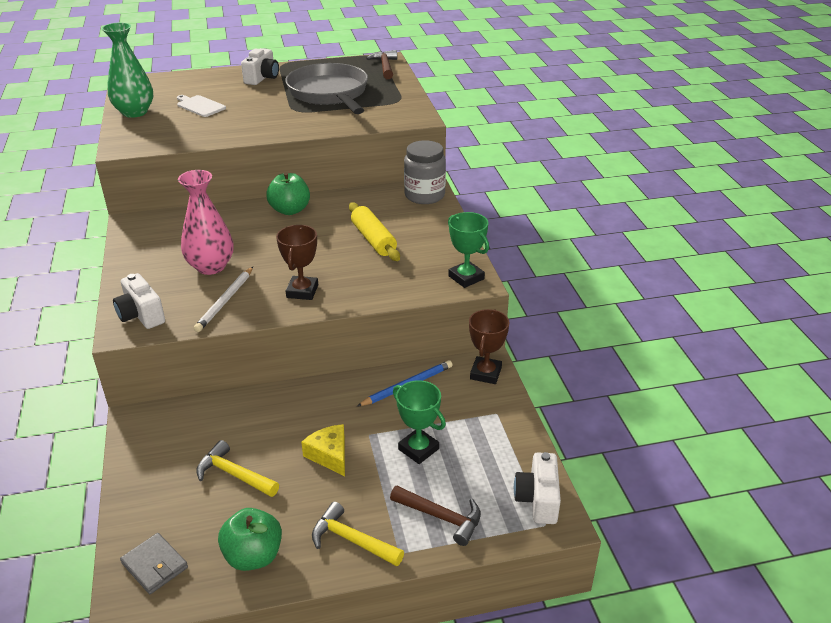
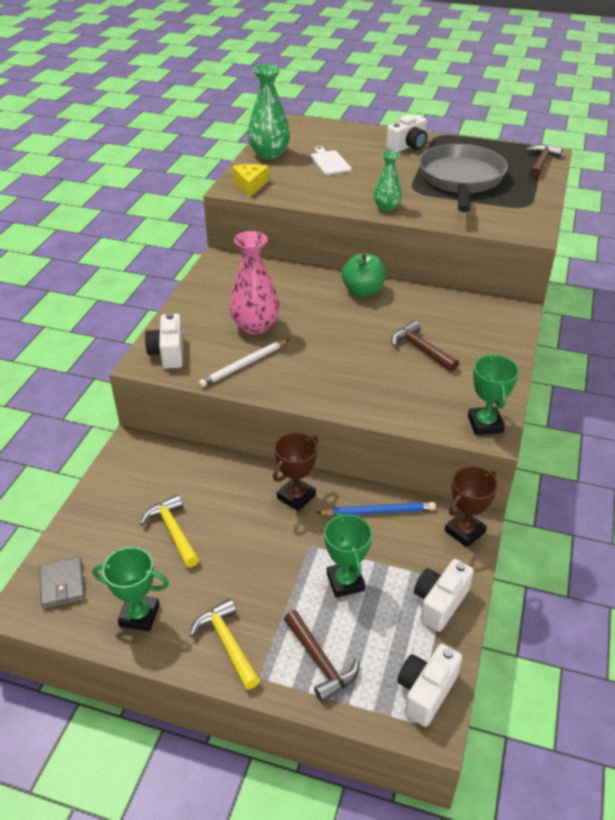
camera: 30 degrees right, 5 degrees up
(253, 556) = (139, 615): green apple -> green trophy
(282, 129) = (386, 207): none -> green vase
(302, 291) = (316, 380): brown trophy -> brown trophy (296, 496)
(329, 455) = (262, 550): yellow cheese -> yellow cheese (250, 185)
(373, 239) = (420, 349): yellow rolling pin -> brown hammer
(424, 195) = (506, 317): grey jar -> none
(503, 432) = (440, 602): none -> white camera

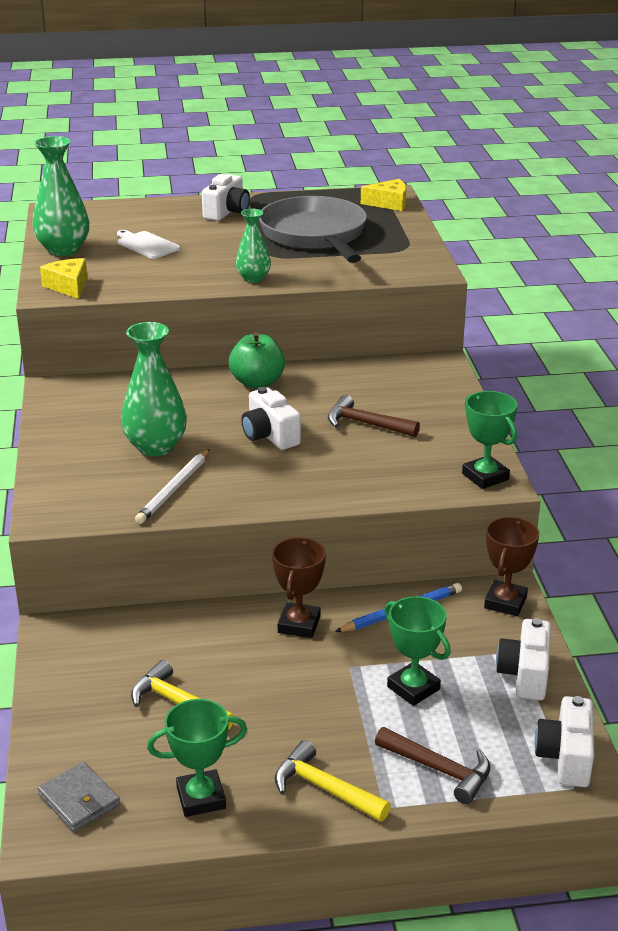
camera: 25 degrees left, 10 degrees down
(168, 353) = (68, 500): white camera -> white camera (269, 436)
(255, 326) = (155, 446): pink vase -> green vase
(541, 163) = (389, 203): brown hammer -> yellow cheese

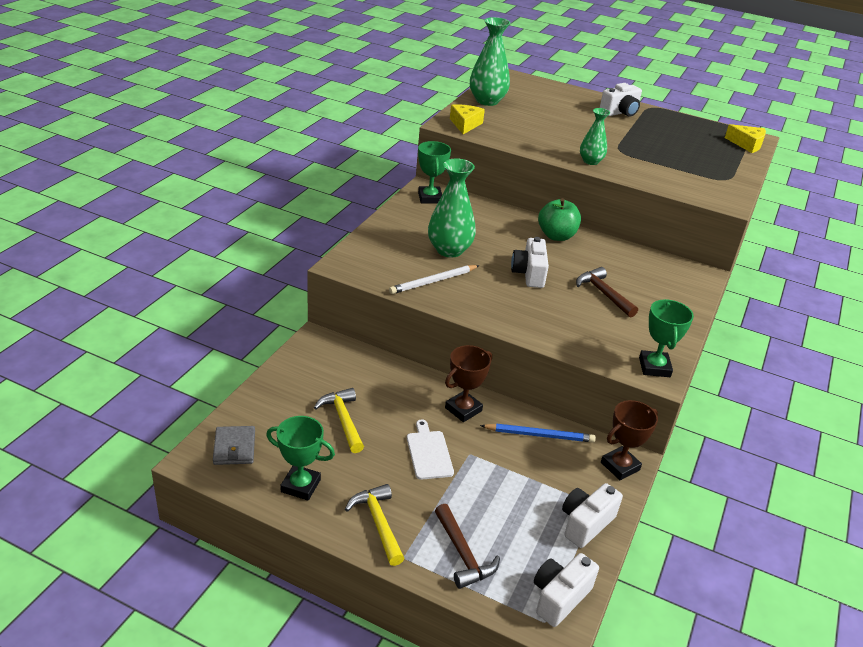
camera: 30 degrees right, 5 degrees up
(146, 245) = (543, 115): white cutting board -> white cutting board (429, 453)
(315, 236) = (666, 148): grey pan -> none
(413, 688) = (498, 490): green trophy -> green trophy (430, 198)

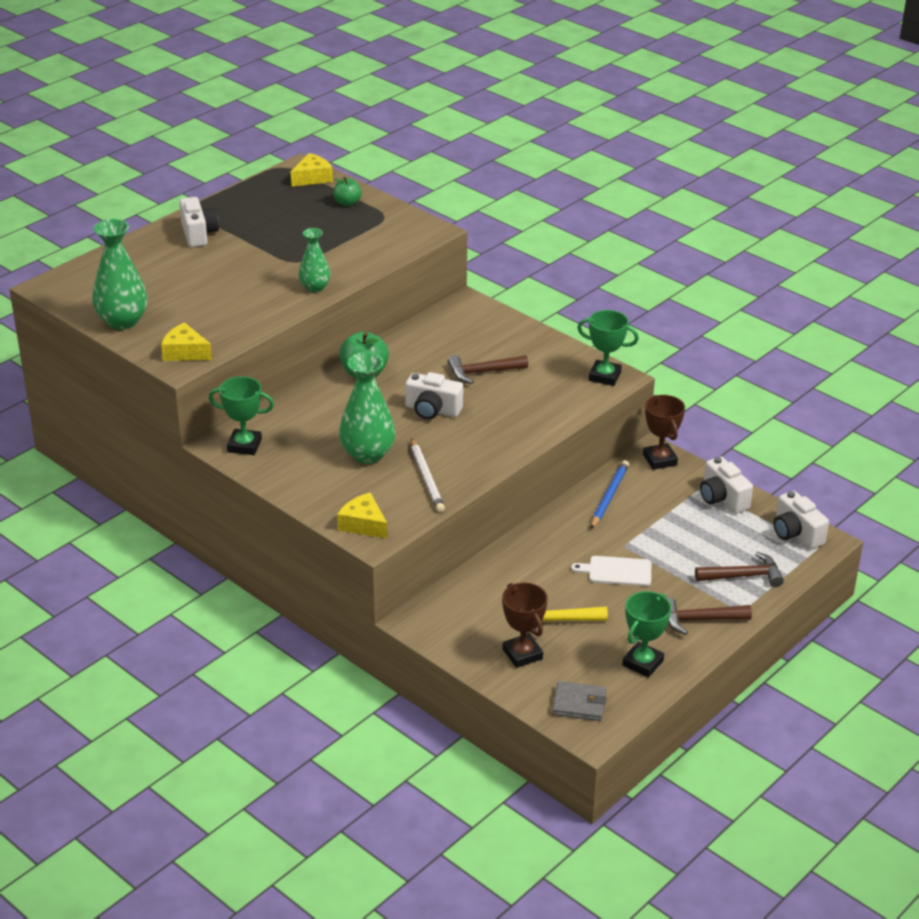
camera: 70 degrees left, 0 degrees up
(358, 259) = (363, 524): none -> yellow cheese
(378, 523) = (699, 620): yellow hammer -> brown hammer
(463, 409) = (561, 536): brown trophy -> brown trophy (522, 654)
(727, 162) = (347, 203): none -> green apple

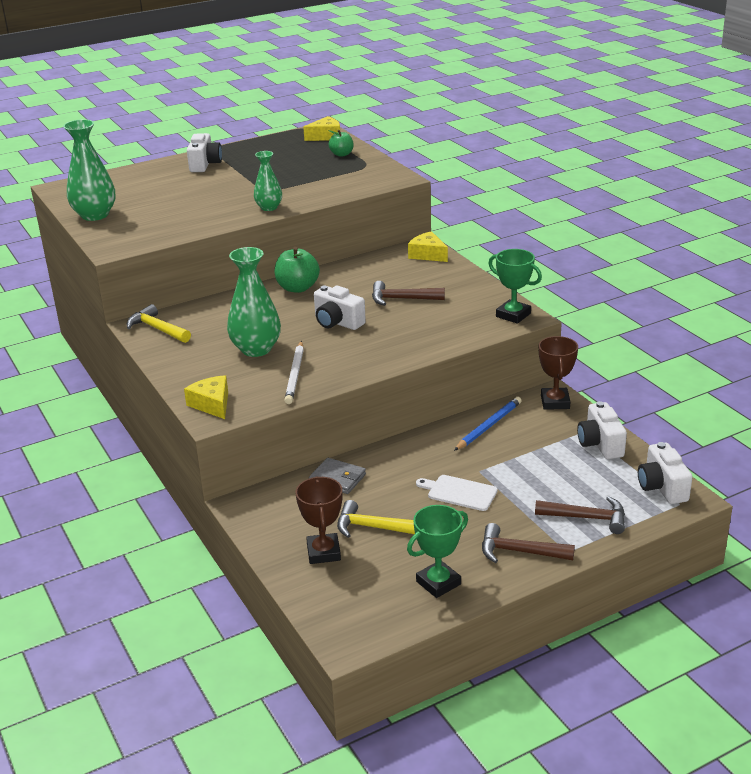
camera: 20 degrees right, 5 degrees down
(185, 352) = (125, 241): yellow cheese -> yellow cheese (427, 254)
(244, 445) = (157, 329): green trophy -> yellow hammer
(579, 704) = (351, 610): grey wallet -> grey wallet (337, 478)

